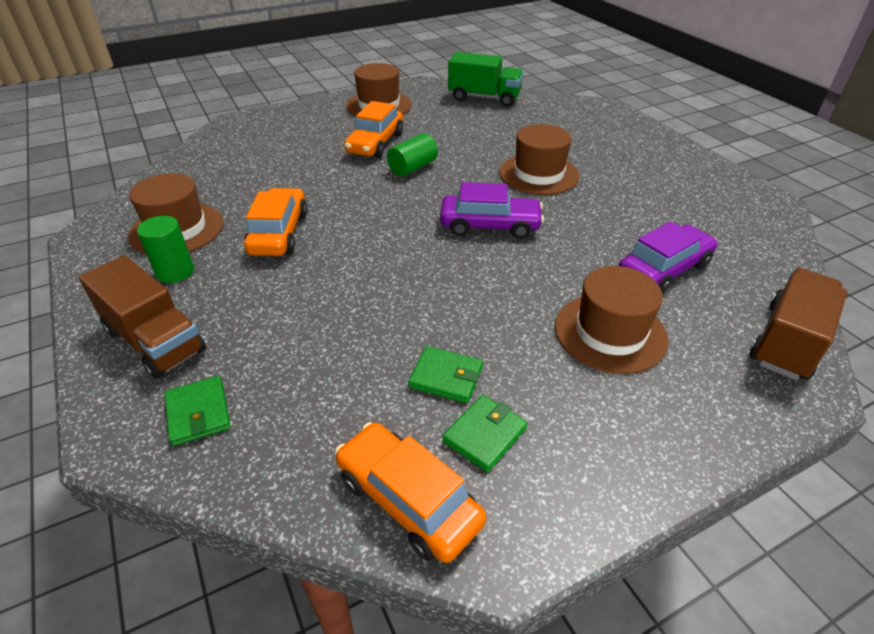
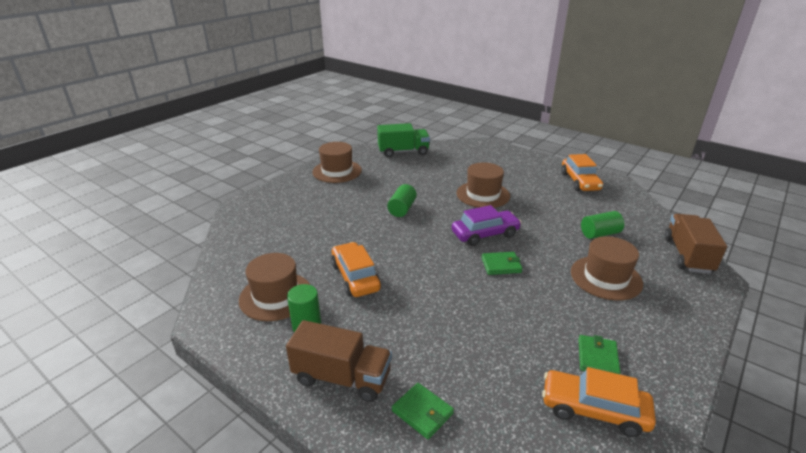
camera: 25 degrees left, 10 degrees down
(375, 143) = (360, 198): orange car -> orange car (579, 182)
(446, 377) = (547, 333): green wallet -> green wallet (501, 265)
(664, 269) = (599, 234): purple car -> green cylinder

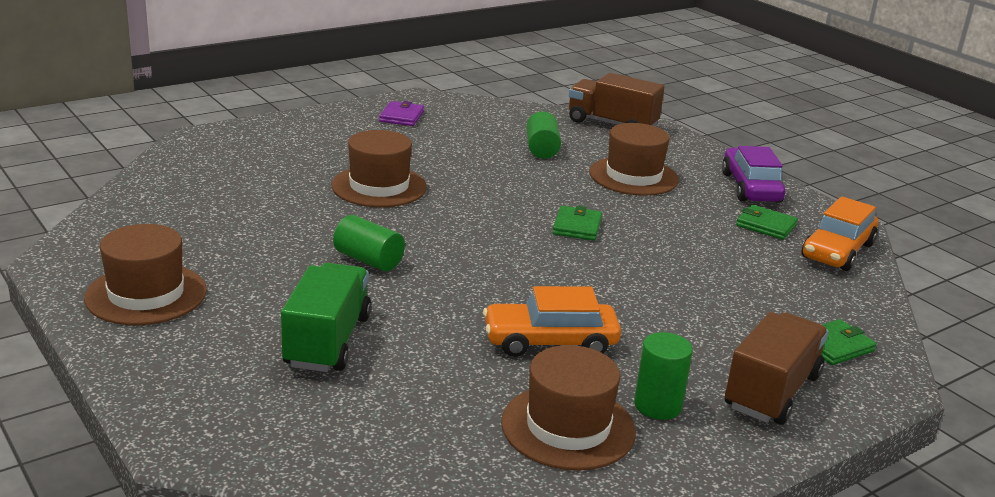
camera: 75 degrees left, 5 degrees down
(403, 152) = (139, 210): green truck -> green truck (327, 341)
(485, 234) = (495, 216): purple car -> purple car (751, 187)
(579, 182) = (402, 116): orange car -> purple wallet

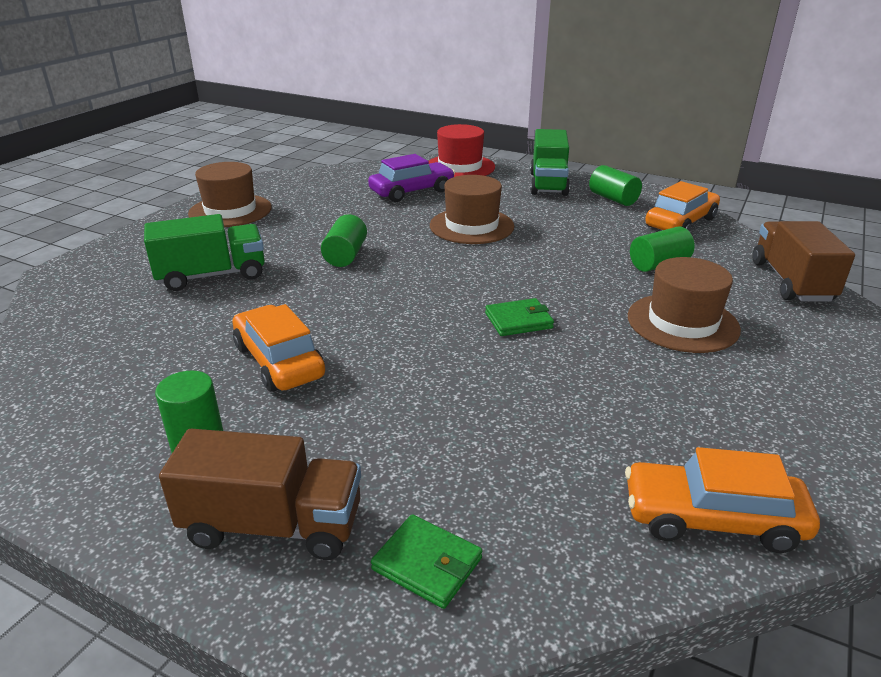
camera: 65 degrees right, 5 degrees up
(219, 144) = (460, 167): none -> red hat
(329, 125) = (548, 183): none -> green truck
(402, 116) = (613, 199): purple wallet -> green cylinder
(481, 114) = (681, 223): none -> orange car
(568, 427) = (137, 405): brown hat -> none
(751, 187) = (791, 405): purple car -> purple car (412, 191)
(766, 225) = (699, 438): green wallet -> none

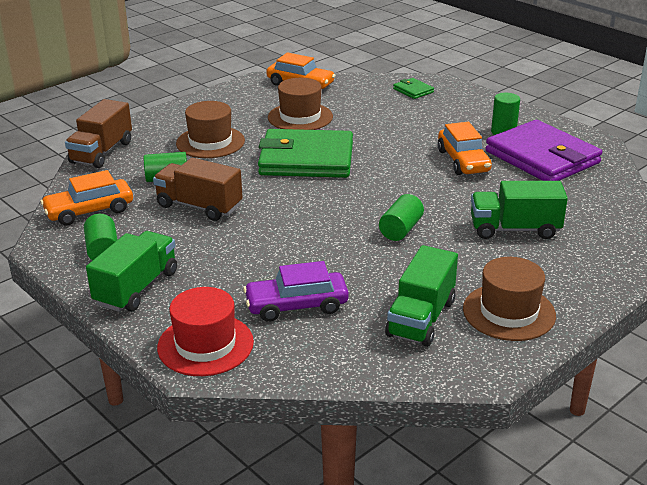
camera: 160 degrees left, 0 degrees up
(138, 395) = (542, 157): none -> purple wallet
(273, 525) = (469, 106): brown truck -> brown truck (199, 206)
(306, 198) = (421, 318): none -> green truck
(471, 226) = (272, 242): brown hat -> brown hat (300, 117)
(518, 321) = (306, 159): green wallet -> green wallet, size x2.40

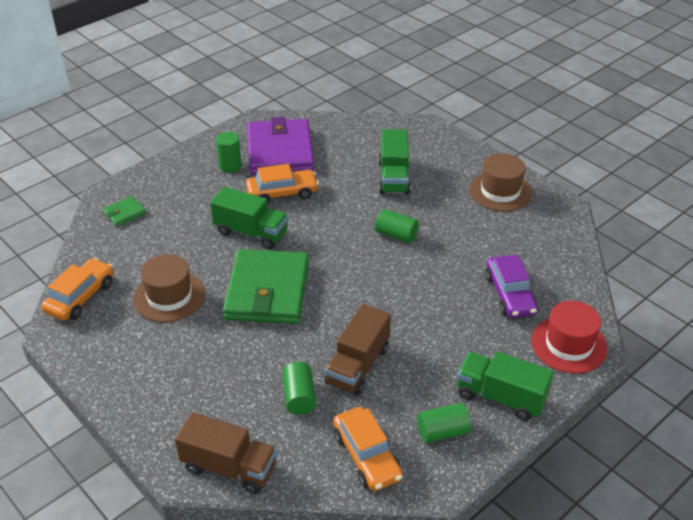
camera: 90 degrees left, 10 degrees up
(210, 142) = (218, 367): brown hat -> none
(421, 318) = (514, 231): green truck -> green truck (251, 232)
(542, 157) = (280, 151): purple wallet -> purple wallet turned 60 degrees counterclockwise

